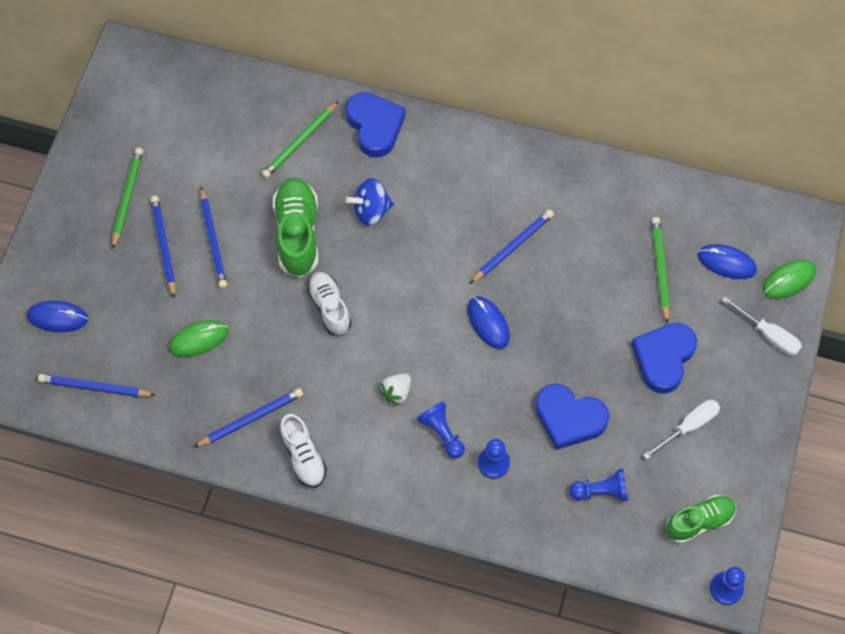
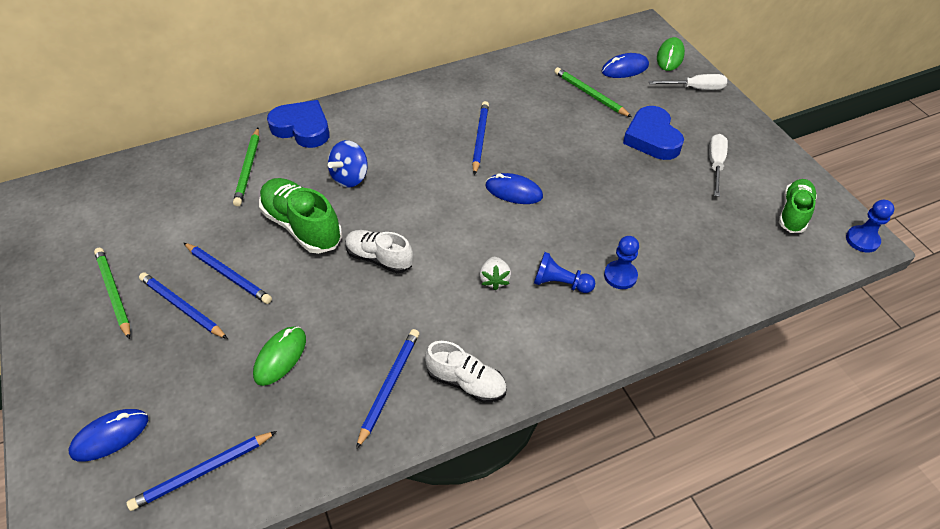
camera: 40 degrees left, 15 degrees down
(569, 418) = (637, 211): blue heart -> none
(601, 491) = (712, 240): blue pawn -> none

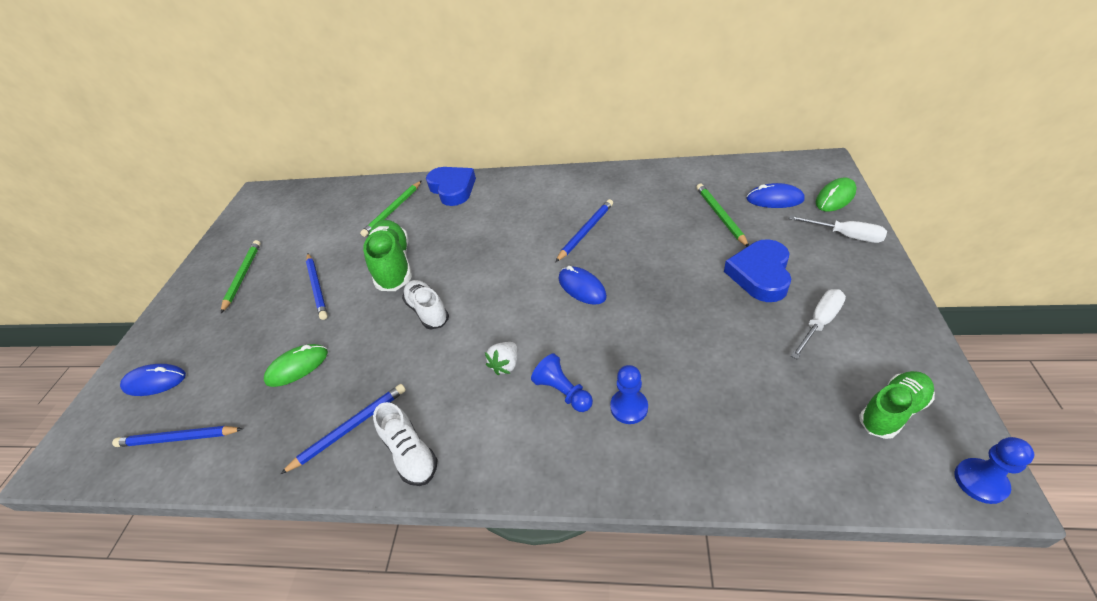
camera: 35 degrees right, 5 degrees down
(182, 307) = (271, 302): blue pencil -> none
(350, 177) = (457, 236): blue spinning top -> none

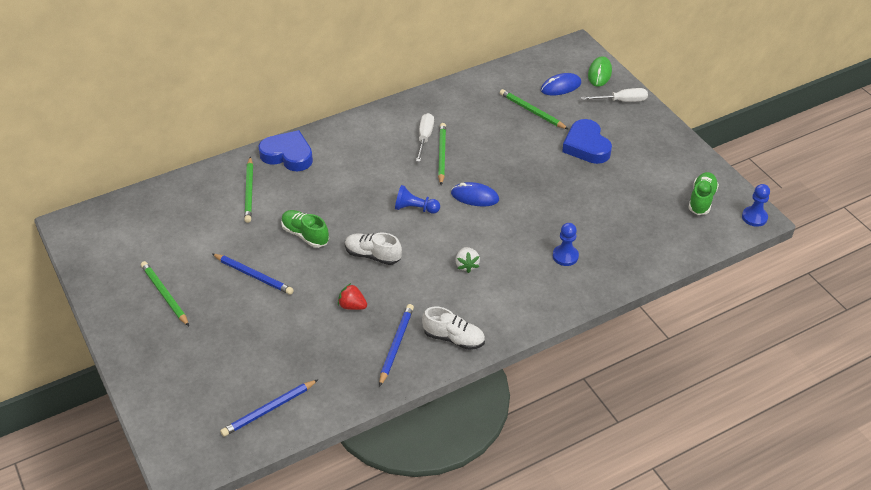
camera: 40 degrees left, 0 degrees up
(155, 382) = (193, 392): blue mouse -> none
(297, 367) = (309, 331): green mouse -> none
(358, 358) = (352, 306): none -> red strawberry
(394, 266) = (305, 235): green shoe -> green shoe, size x0.66
(563, 391) = (518, 264): blue pawn -> blue pawn (415, 208)
(586, 231) = (442, 155): blue pencil -> green pencil
(819, 322) = (639, 165): white screwdriver -> white screwdriver (424, 138)

